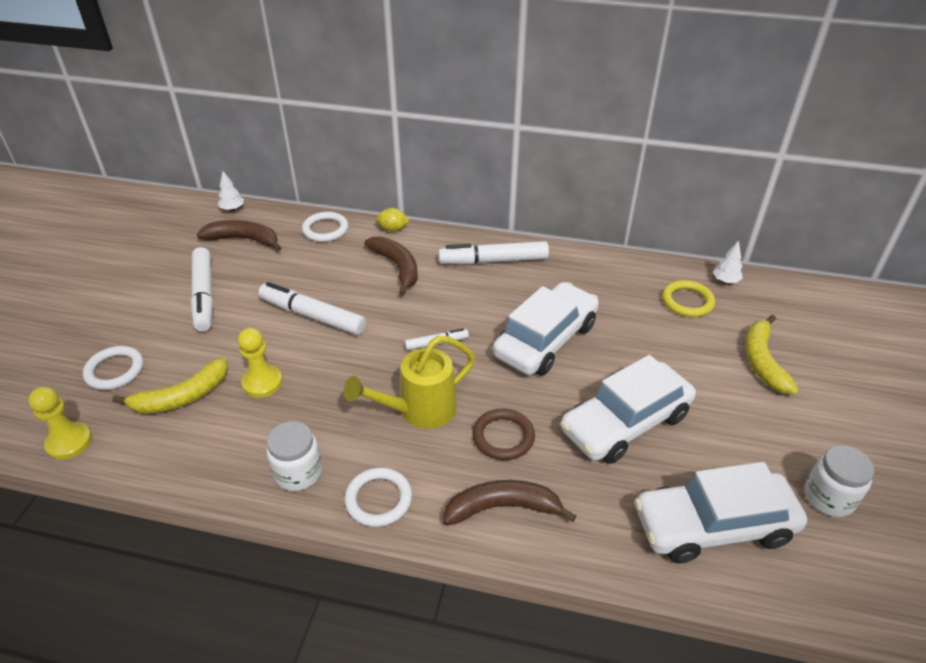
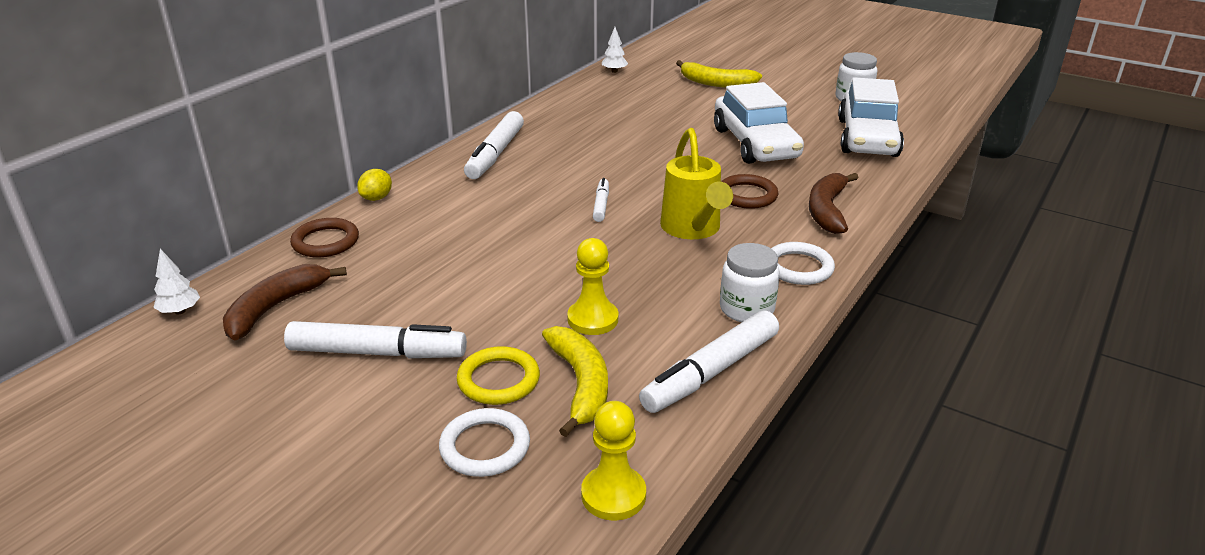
camera: 70 degrees left, 10 degrees down
(313, 316) = (497, 271): white marker -> white marker (712, 372)
(325, 229) = (325, 242): white ring -> brown ring
(397, 267) = (454, 206): brown banana -> none
(545, 340) = (635, 153): white car -> none
(687, 301) = (628, 90): yellow ring -> yellow ring (498, 380)

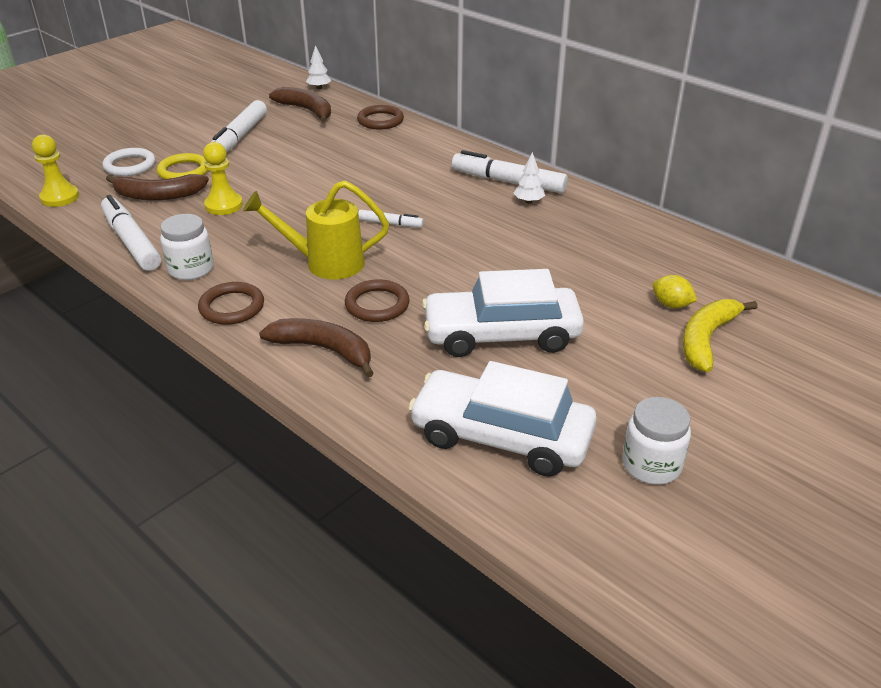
camera: 100 degrees right, 5 degrees up
(376, 198) = (440, 135): yellow lemon -> yellow lemon (671, 305)
(580, 384) = (158, 195): yellow banana -> brown banana
(614, 71) = (742, 265): white tree -> white tree (528, 201)
(798, 267) = (232, 307): white ring -> brown ring

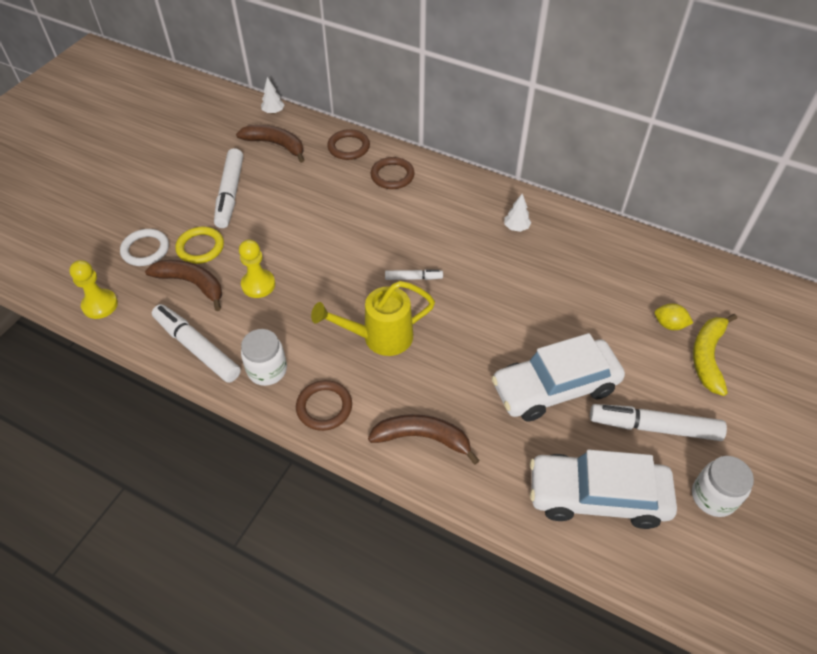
camera: 15 degrees left, 15 degrees up
(158, 195) = (192, 284): brown banana -> brown banana turned 135 degrees counterclockwise
(377, 304) = (443, 376): brown ring -> brown ring (392, 175)
(509, 182) = (491, 206): white marker -> white marker (655, 427)

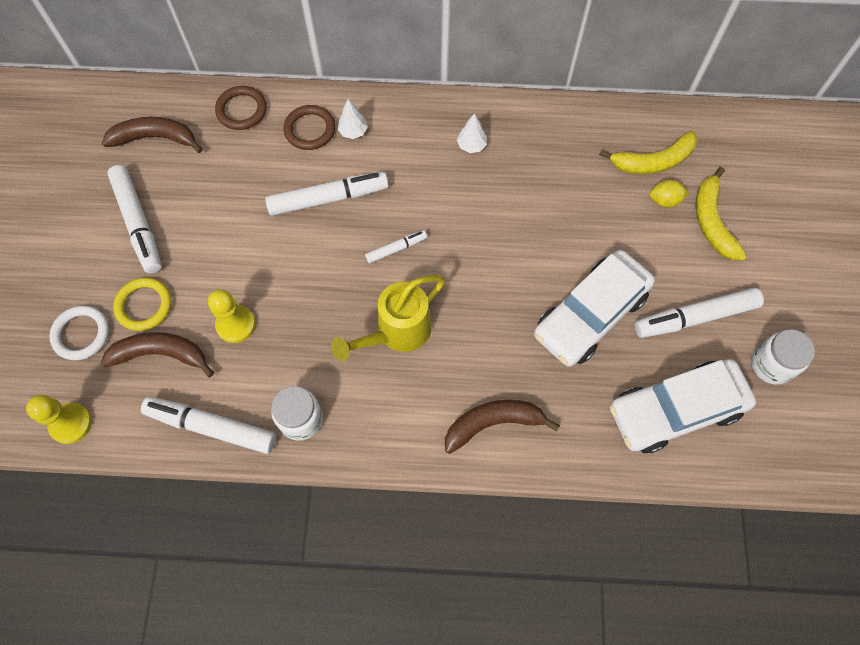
camera: 25 degrees left, 15 degrees up
(273, 112) = (127, 93): white tree -> white tree (353, 131)
(324, 407) = (381, 434): brown ring -> none
(379, 225) = (327, 198): none -> white marker
(672, 291) = (652, 161): none -> yellow banana

